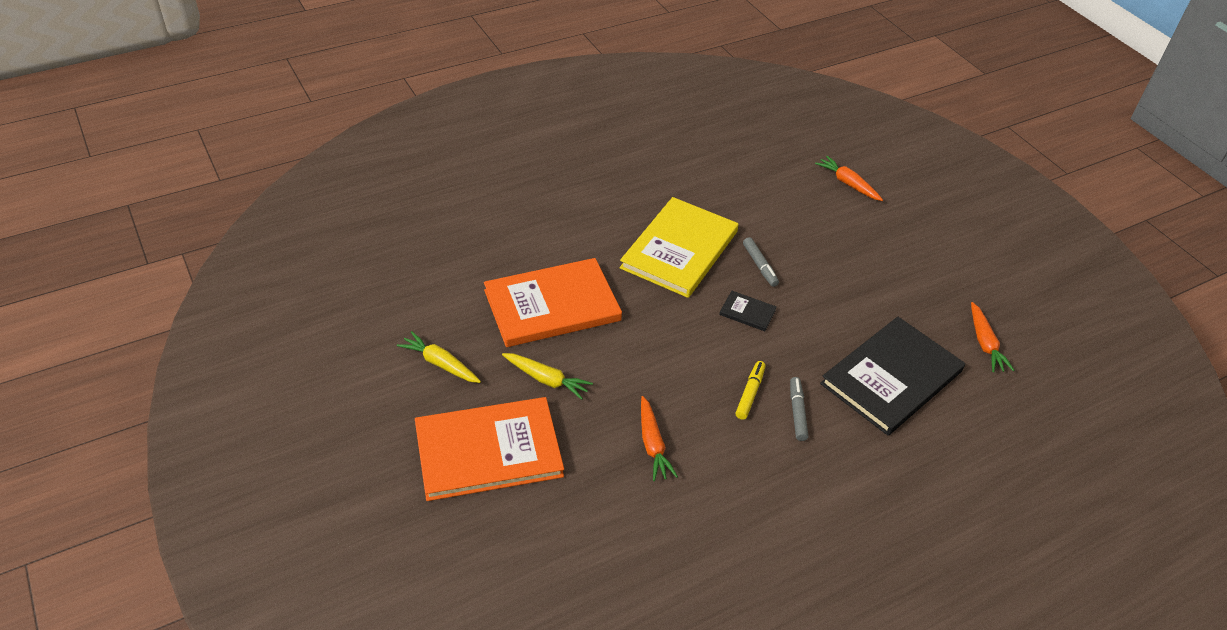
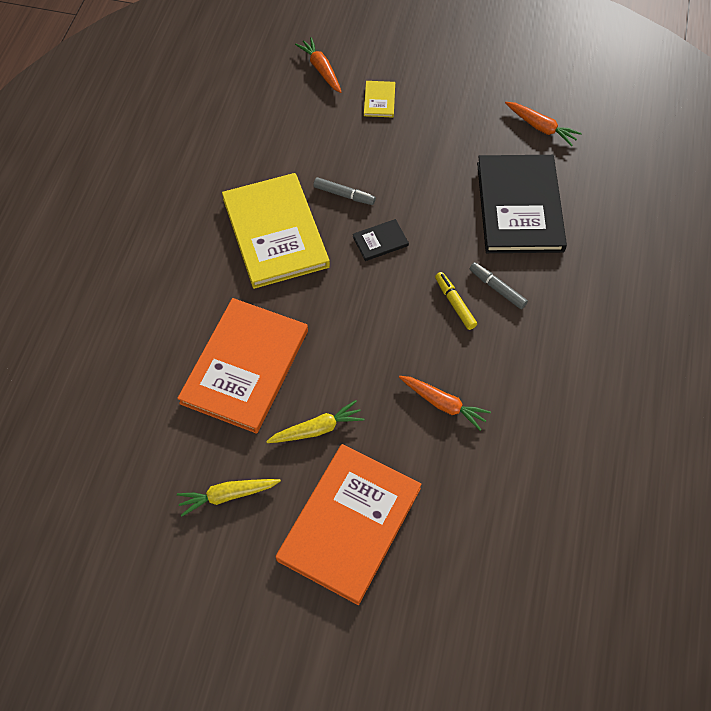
camera: 45 degrees left, 15 degrees up
(848, 183) = (321, 69): orange carrot -> orange carrot turned 60 degrees clockwise
(868, 231) = (379, 100): none -> yellow book

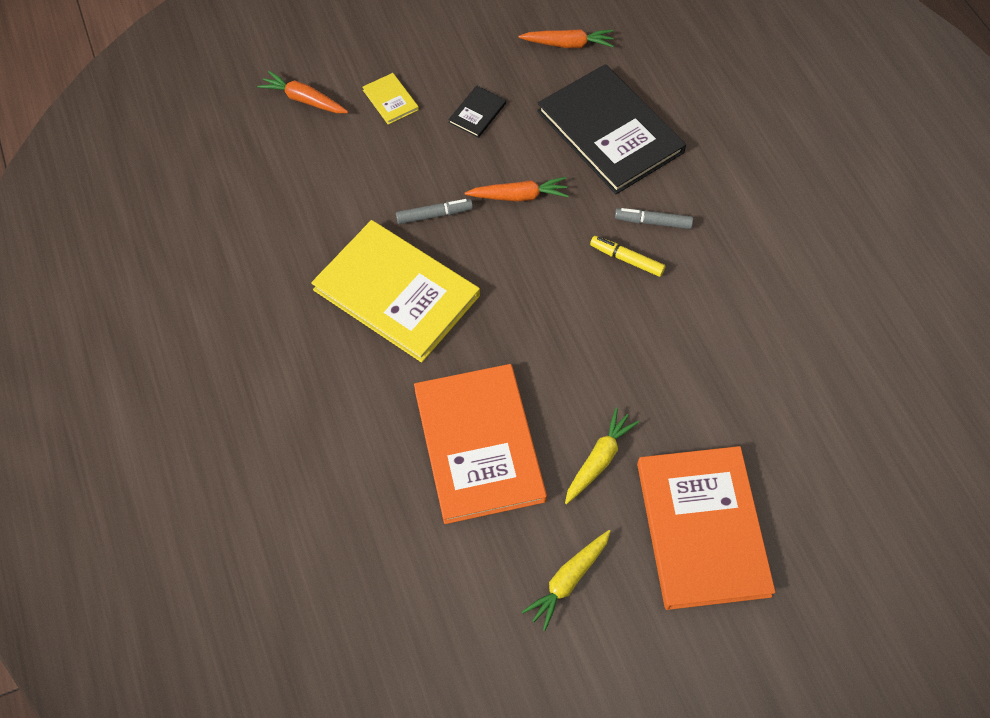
camera: 35 degrees left, 0 degrees up
(380, 241) = (508, 240): black book -> black book (477, 113)
(443, 404) = (693, 361): orange carrot -> orange carrot (519, 196)

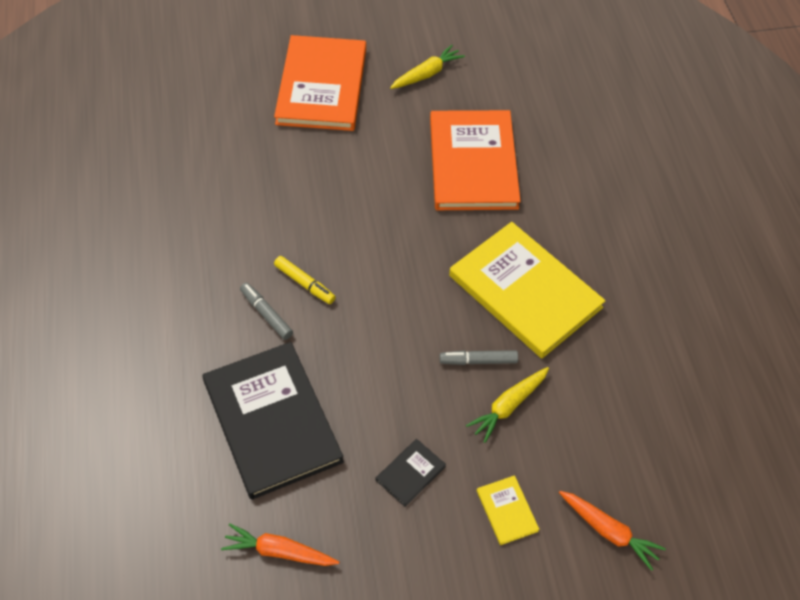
camera: 170 degrees left, 5 degrees down
(519, 196) = (389, 365): orange carrot -> none
(599, 460) = (382, 138): yellow carrot -> yellow carrot (508, 406)
(653, 222) = (266, 314): grey marker -> grey marker turned 150 degrees counterclockwise

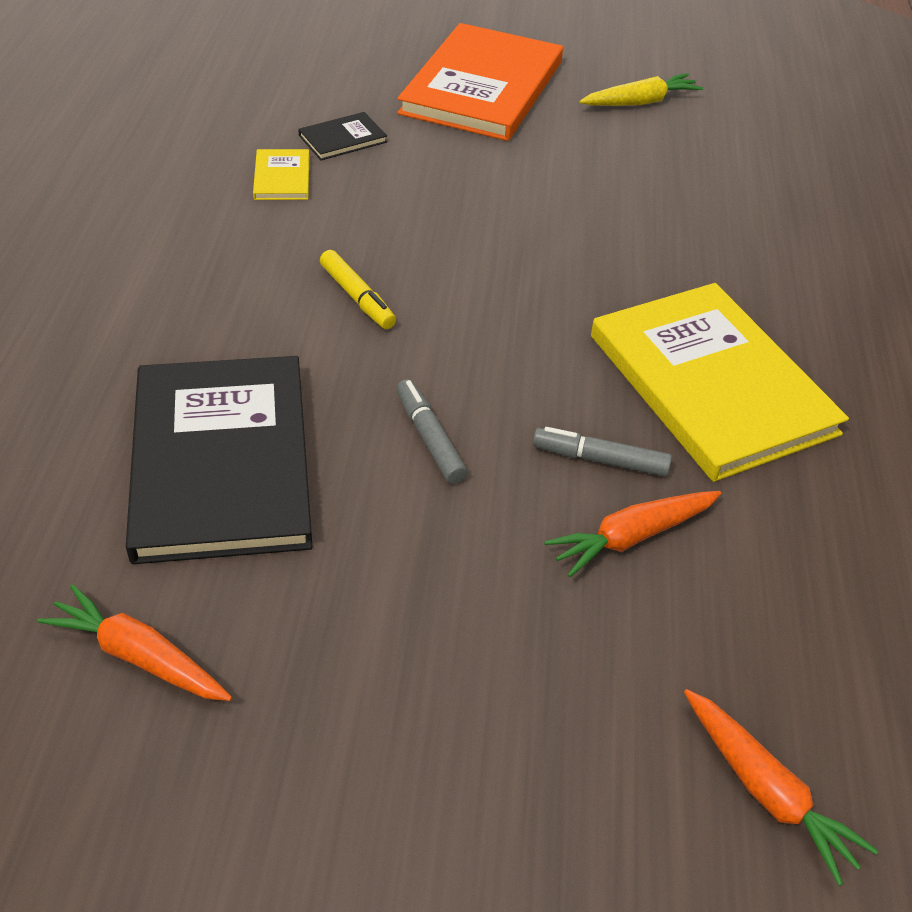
camera: 15 degrees right, 10 degrees down
(266, 314) = (280, 322): grey marker -> grey marker (429, 438)
(410, 473) = (421, 595): black book -> black book (342, 139)
(473, 163) = (676, 210): orange book -> none
(507, 511) = (576, 701): yellow book -> yellow book (282, 177)
(508, 406) = (632, 537): yellow carrot -> orange carrot

